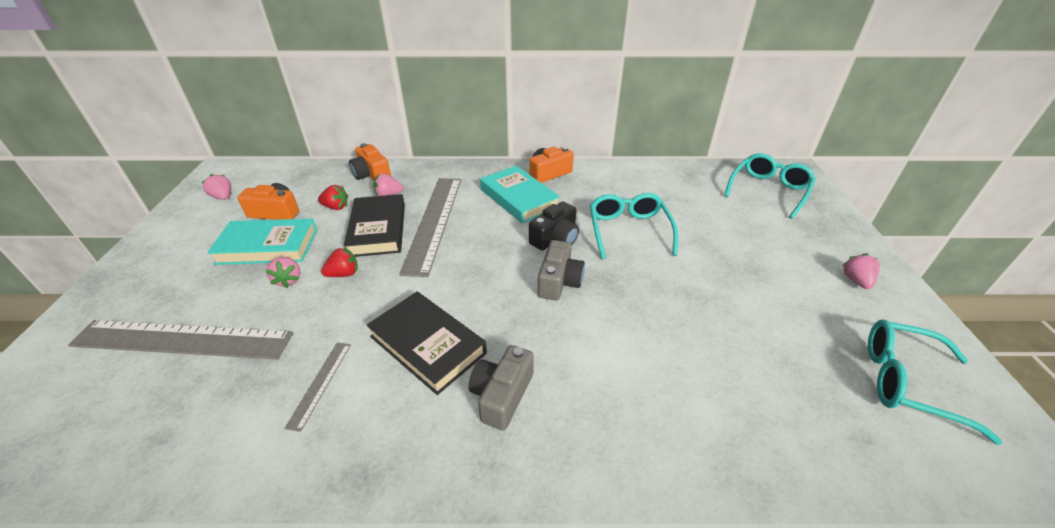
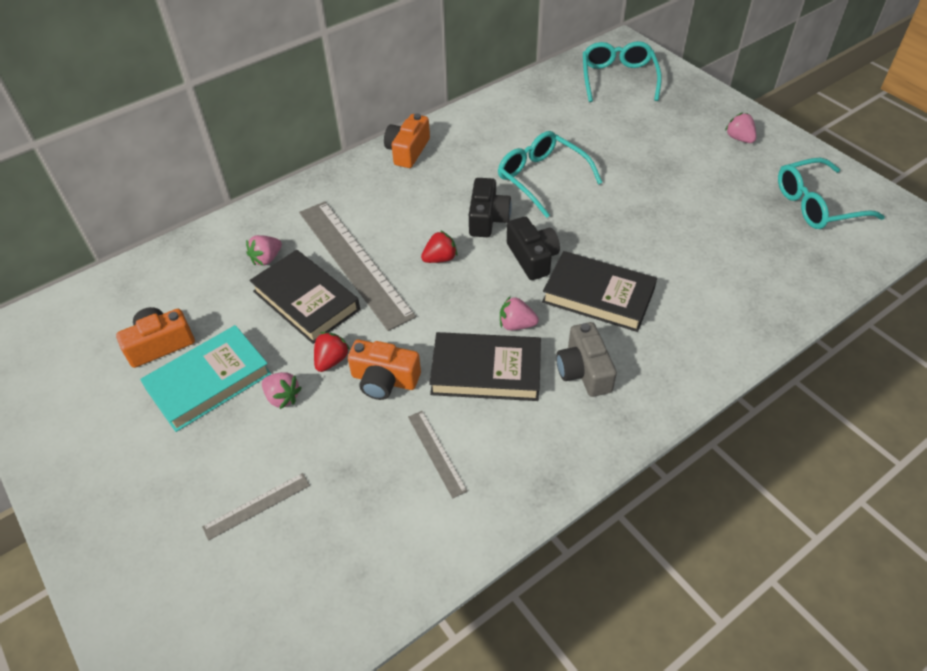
camera: 35 degrees left, 10 degrees up
(183, 340) = (257, 506): grey ruler -> grey ruler, size x0.44
(223, 197) = (61, 364): pink strawberry -> pink strawberry (516, 325)
(336, 207) = (224, 302): red strawberry -> red strawberry (440, 258)
(372, 174) = (213, 245): orange camera -> orange camera (384, 380)
(519, 198) = (409, 194): turquoise book -> none
(559, 281) = (532, 258): grey camera -> black camera
(582, 340) = (598, 296): none -> black book

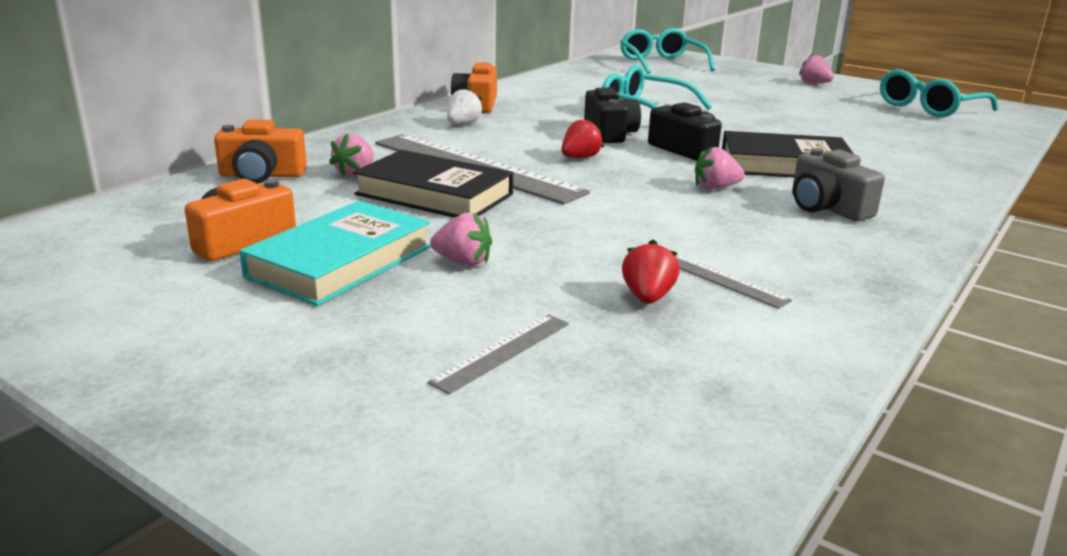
camera: 20 degrees left, 25 degrees down
(331, 360) = (507, 230): red strawberry -> red strawberry (647, 297)
(380, 186) = (463, 124): none -> white strawberry
(384, 380) = (593, 236): orange camera -> orange camera (262, 175)
(486, 371) = (715, 218): black book -> none

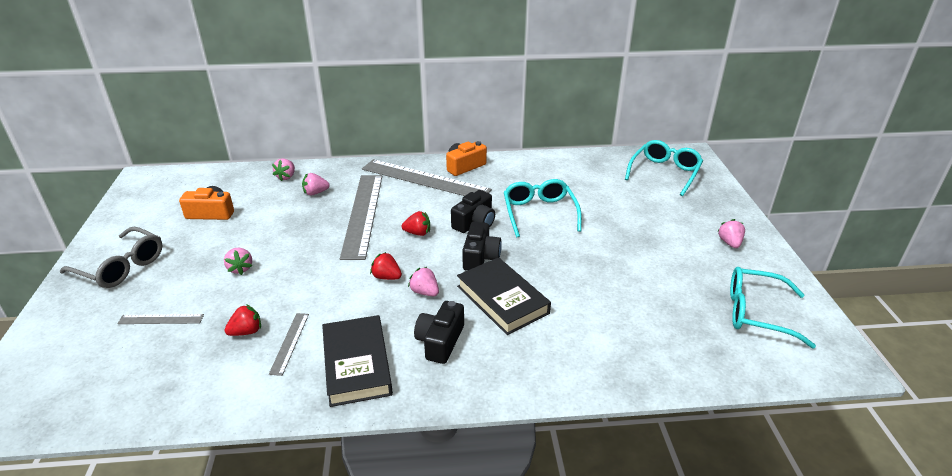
camera: 50 degrees right, 10 degrees up
(247, 350) = (121, 267): none -> grey glasses
(262, 175) = (286, 177): orange camera -> pink strawberry
(341, 262) = (213, 243): turquoise book -> none
(434, 194) = (312, 223): black book -> black book (356, 364)
(463, 124) = (425, 179): white strawberry -> grey ruler
(650, 194) = (386, 277): none -> red strawberry
(827, 207) = (440, 341): grey camera -> black camera

